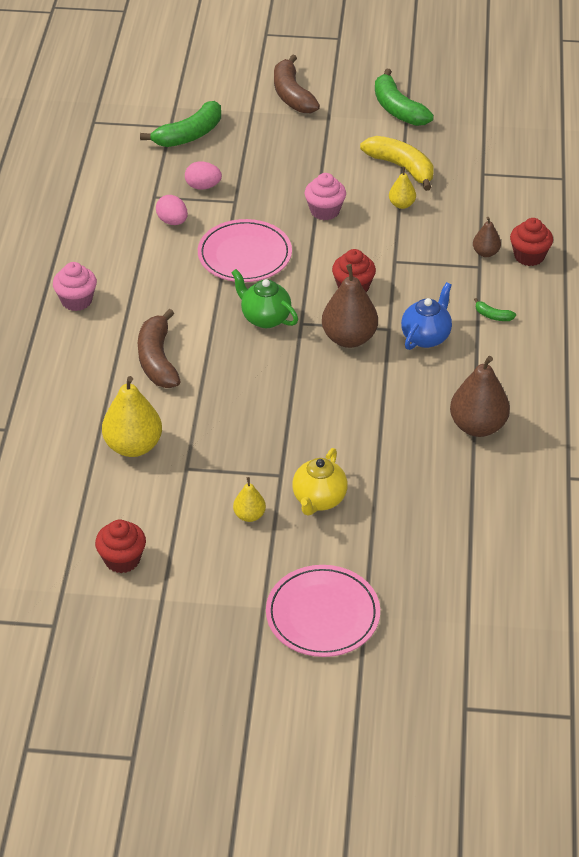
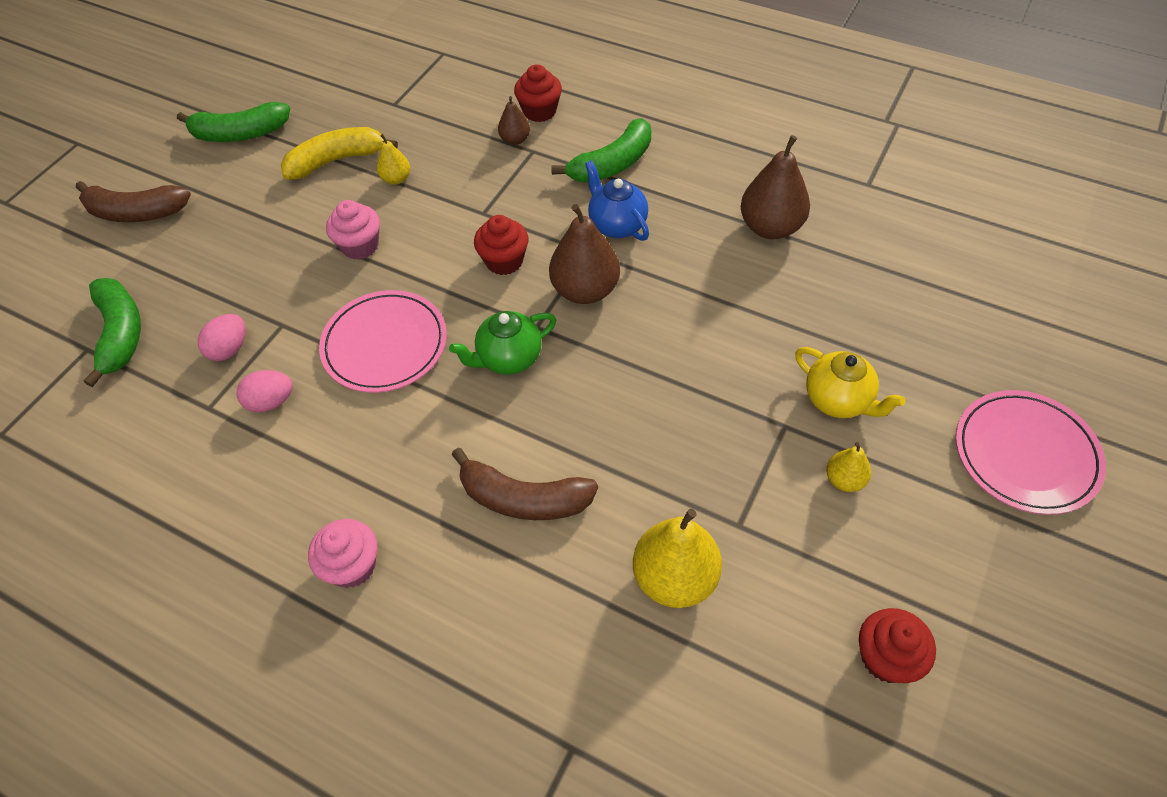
camera: 65 degrees left, 10 degrees up
(493, 316) = (612, 164): green banana -> green banana, size x2.25

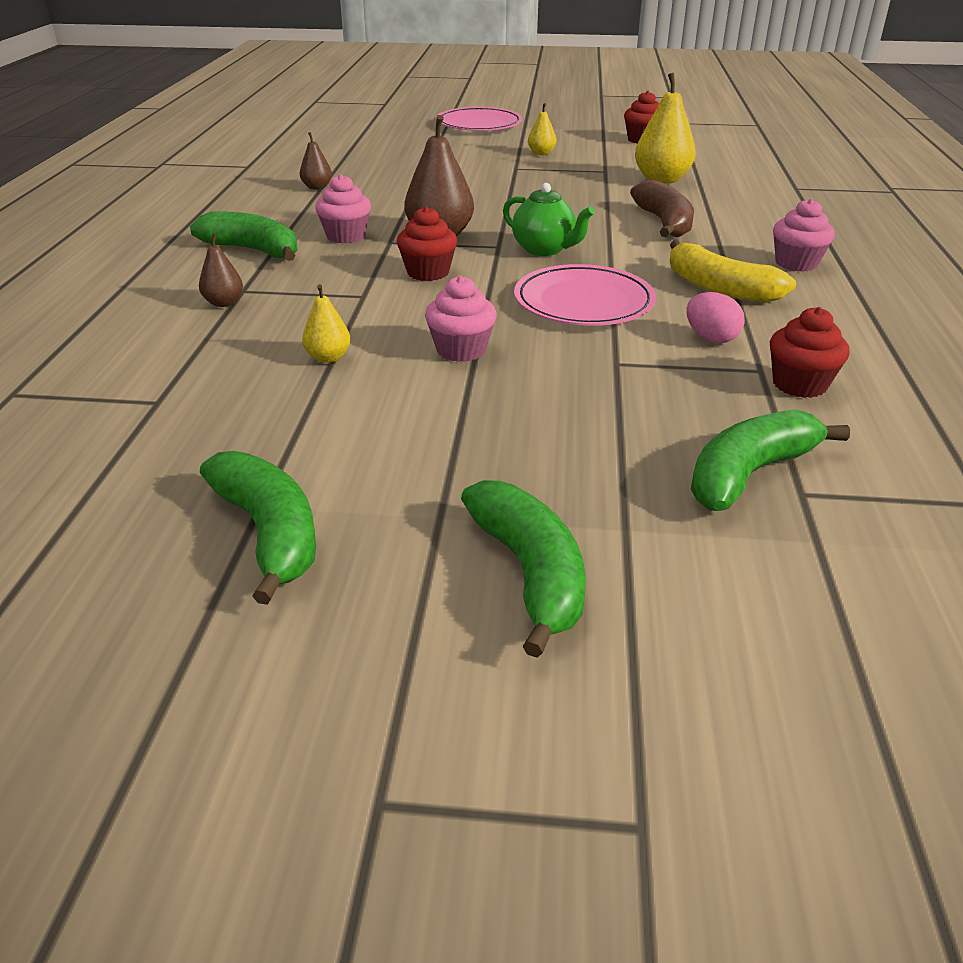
camera: 115 degrees left, 20 degrees down
(136, 213) = (530, 573): brown banana -> green banana
(229, 349) = (680, 383): pink egg -> none
(337, 160) = (307, 412): yellow banana -> yellow banana (719, 288)
(539, 111) = (162, 299): red cupcake -> red cupcake (799, 384)
(617, 225) = (346, 236): blue teapot -> pink cupcake
(770, 227) = (317, 187): brown pear -> brown pear, size x0.53
(838, 400) = (480, 158): yellow teapot -> none

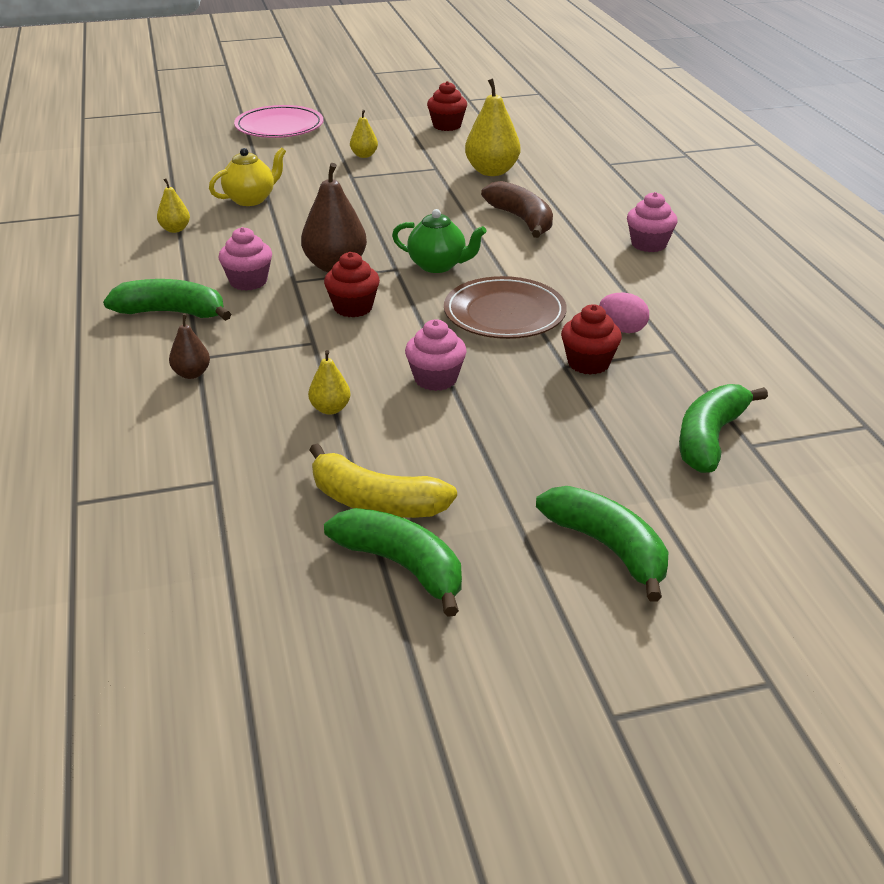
camera: 20 degrees left, 0 degrees up
(317, 187) = (175, 229): brown pear -> yellow pear
(405, 174) = (251, 199): none -> yellow teapot
(583, 302) = (504, 313): pink plate -> brown plate
(719, 288) = (603, 280): yellow banana -> yellow banana (375, 502)
(799, 384) = (706, 357): red cupcake -> red cupcake (588, 363)

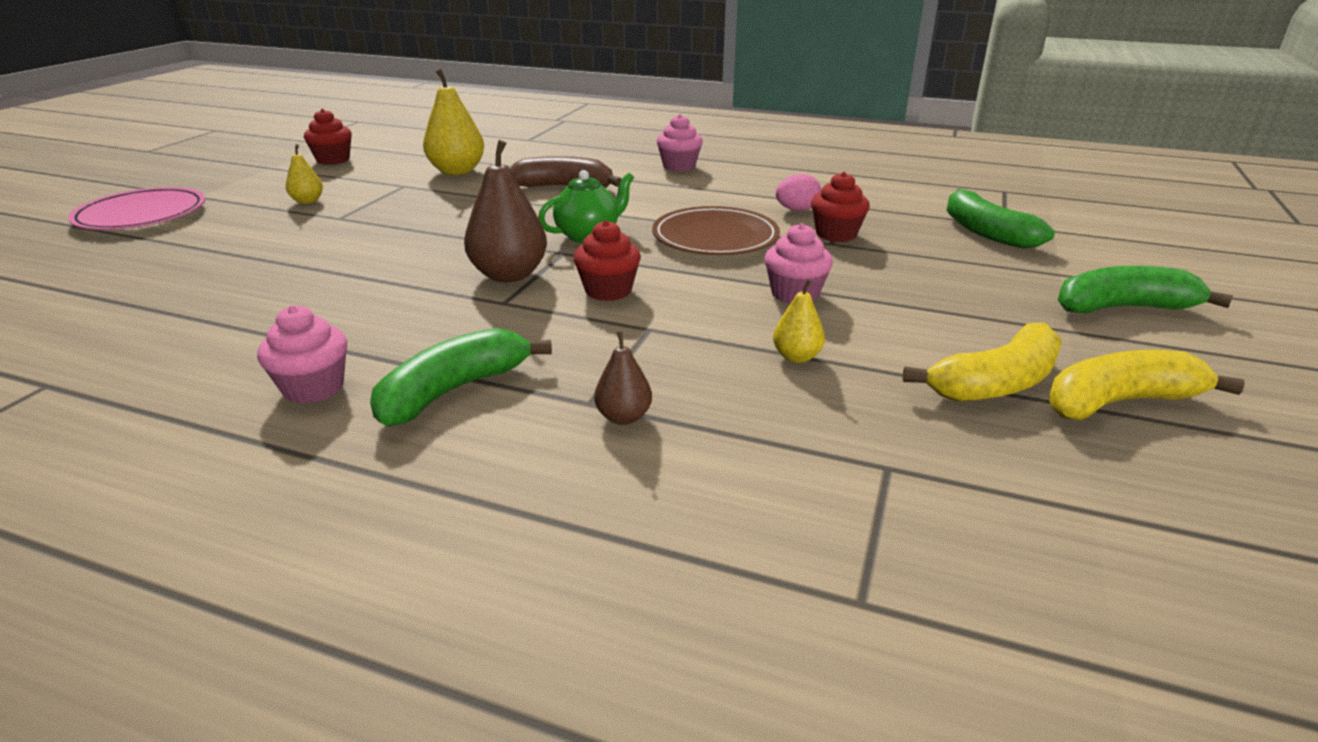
camera: 55 degrees left, 5 degrees down
(175, 229) = (246, 332): yellow pear -> none
(248, 281) = (461, 325): pink cupcake -> pink cupcake (313, 388)
(251, 199) = (273, 273): yellow teapot -> none
(402, 566) = (1119, 402): green banana -> yellow banana

